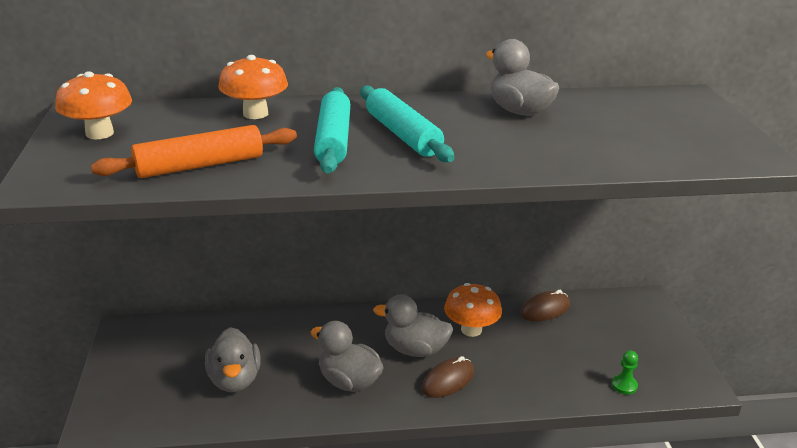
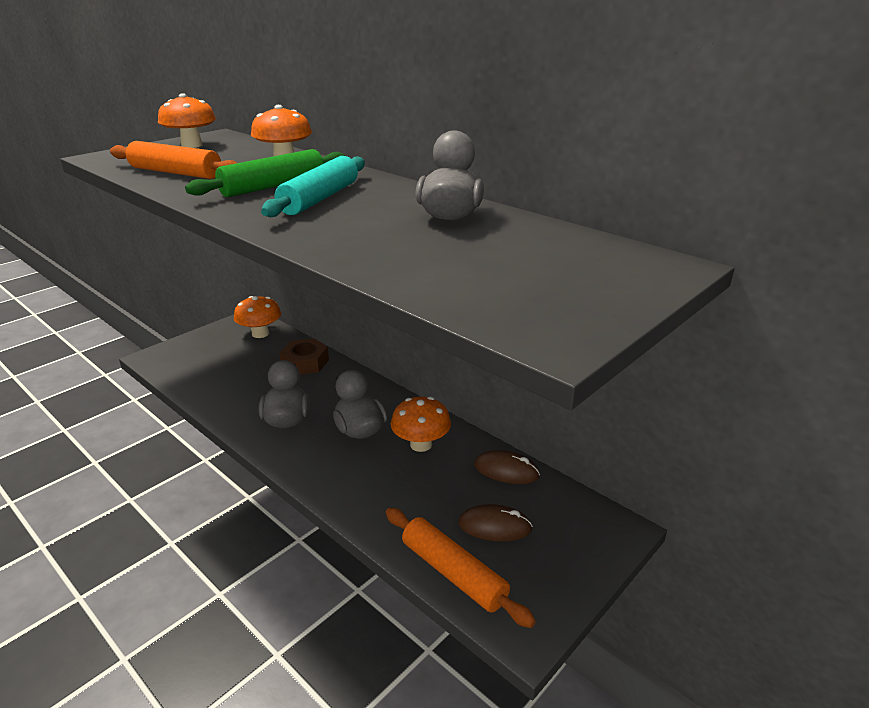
camera: 50 degrees right, 0 degrees up
(169, 334) = (260, 333): none -> orange mushroom
(235, 380) = (240, 377): grey duck -> none
(268, 332) = (305, 363): none -> brown nut
(333, 140) = (273, 186): turquoise rolling pin -> green rolling pin
(448, 380) = (339, 464): brown mouse -> brown mouse (494, 526)
(624, 385) = (453, 573): green pawn -> orange rolling pin

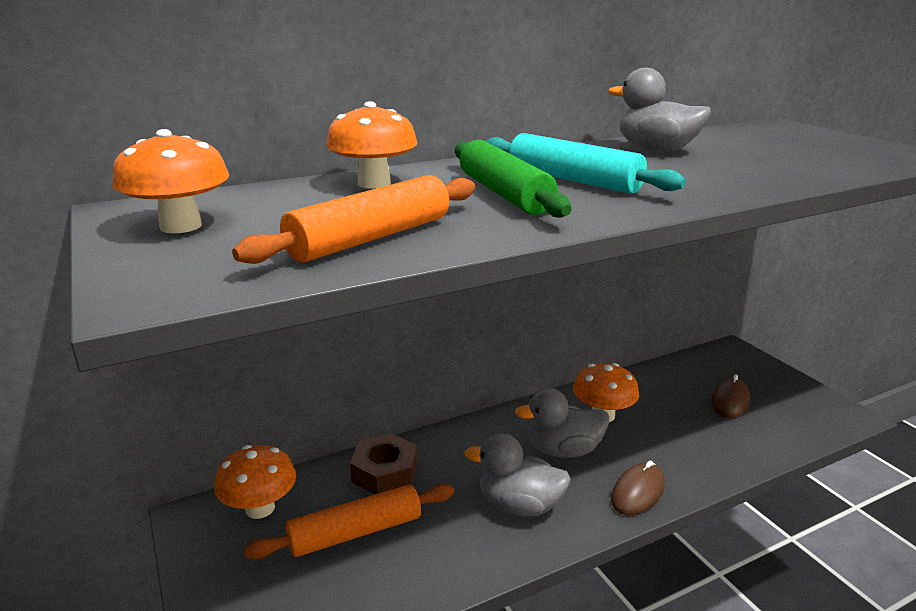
camera: 70 degrees left, 5 degrees down
(453, 573) = (788, 433): orange rolling pin -> orange rolling pin (355, 532)
(506, 471) = (655, 379): brown mouse -> brown mouse (637, 492)

